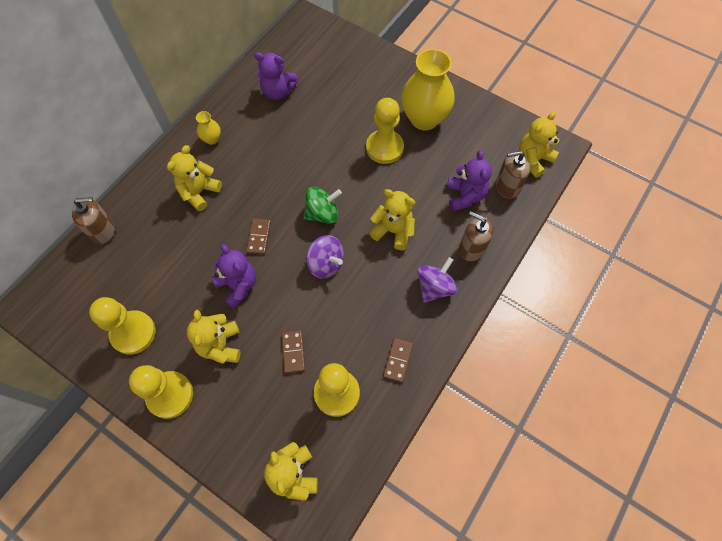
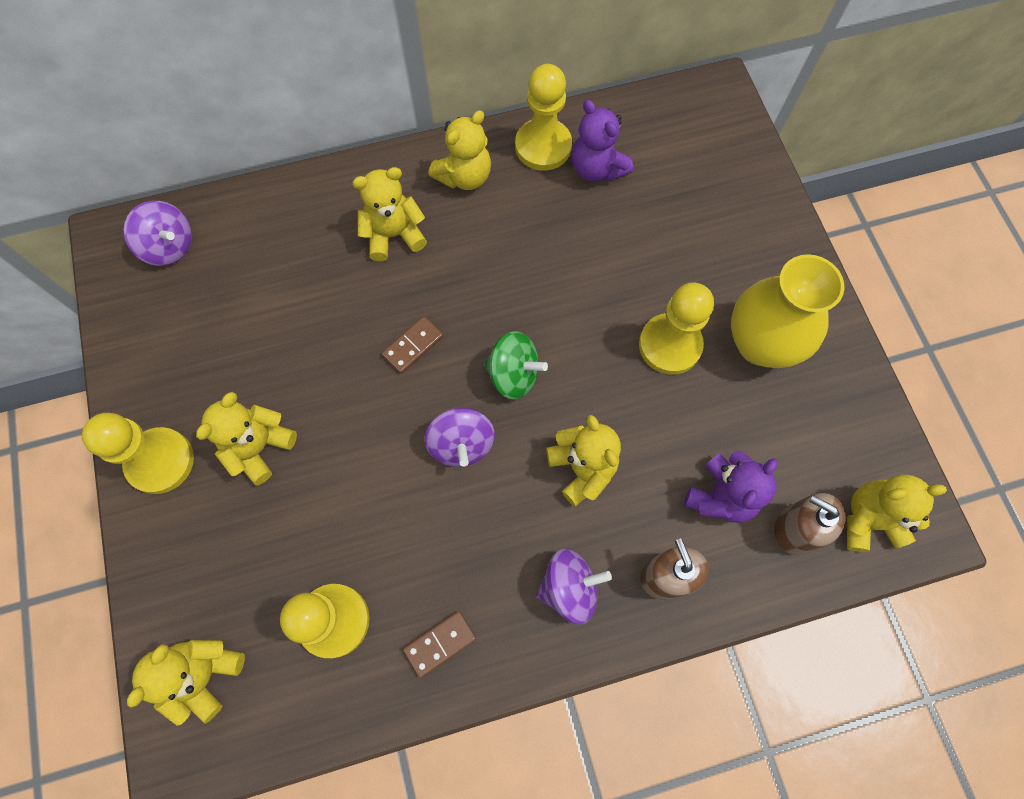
camera: 40 degrees right, 5 degrees up
(71, 286) = (170, 246): none -> purple spinning top
(103, 231) = (253, 205): brown soap dispenser -> none
(133, 333) = (184, 355): yellow pawn -> yellow pawn (543, 146)
(212, 139) = (464, 176): yellow vase -> yellow teddy bear
(238, 286) = (339, 389): purple teddy bear -> none
(293, 352) = (329, 525): brown domino -> none

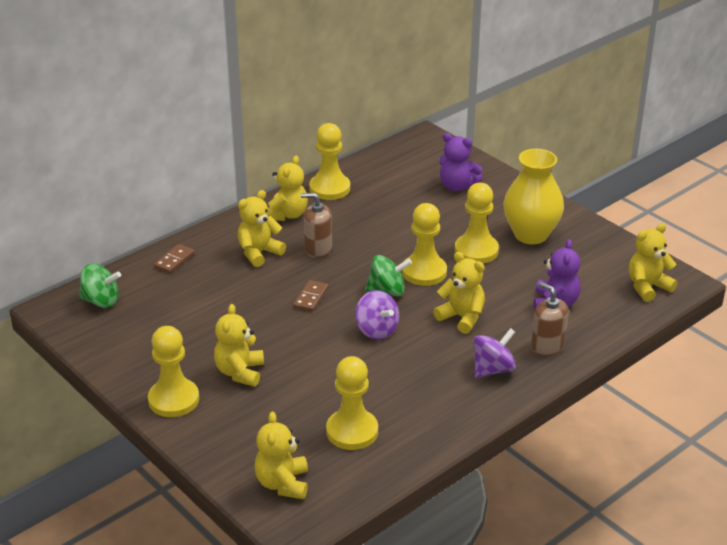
camera: 25 degrees left, 35 degrees down
(170, 246) = (101, 301): purple spinning top -> green spinning top
(440, 644) = (429, 419): brown domino -> brown domino (174, 260)
(579, 358) = (424, 272): none -> yellow pawn
(597, 168) = (372, 189): purple teddy bear -> purple teddy bear (457, 186)
(794, 529) = (608, 303): brown soap dispenser -> brown soap dispenser (318, 249)

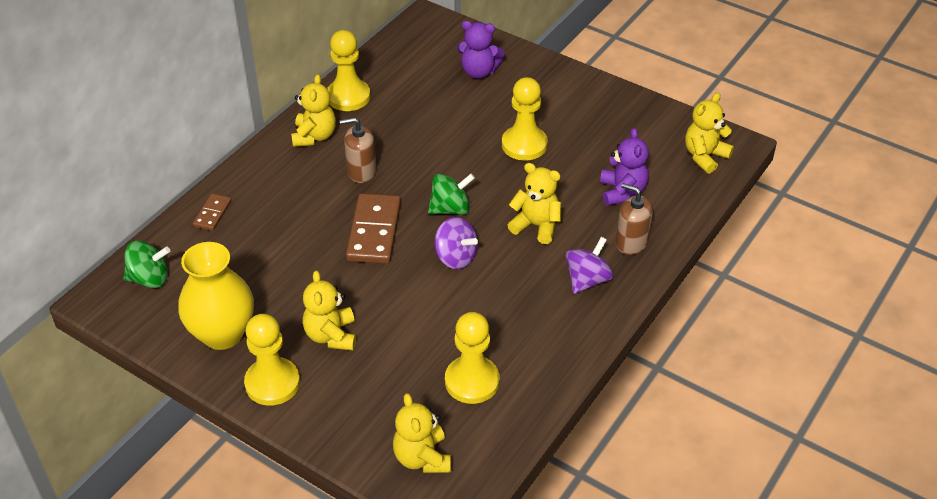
camera: 15 degrees left, 10 degrees up
(259, 253) = (301, 188): yellow teddy bear -> none
(311, 297) = (374, 232): brown domino -> brown domino, size x1.92
(424, 272) = (480, 179): yellow pawn -> none
(530, 235) = (572, 116): yellow vase -> yellow vase (222, 334)

